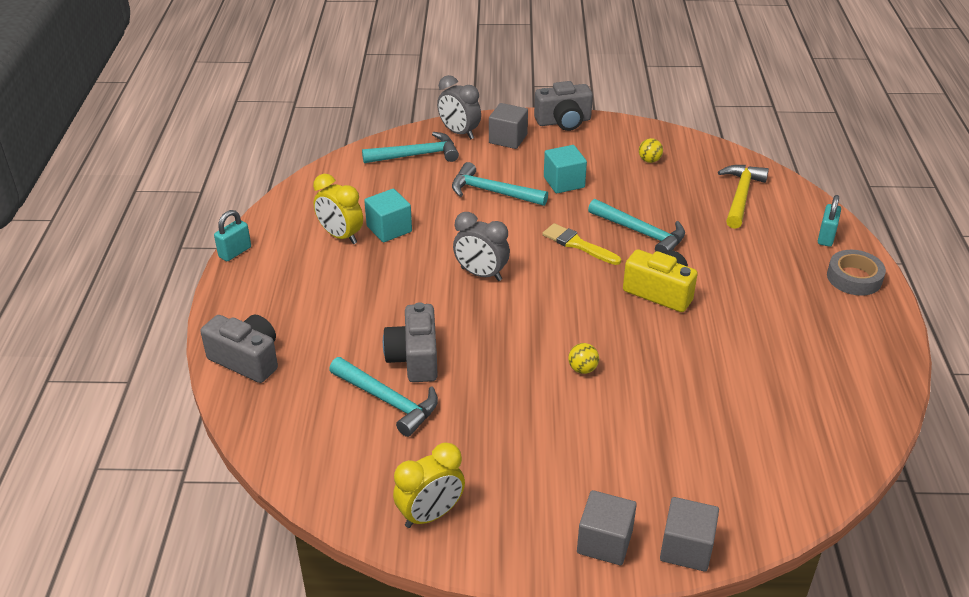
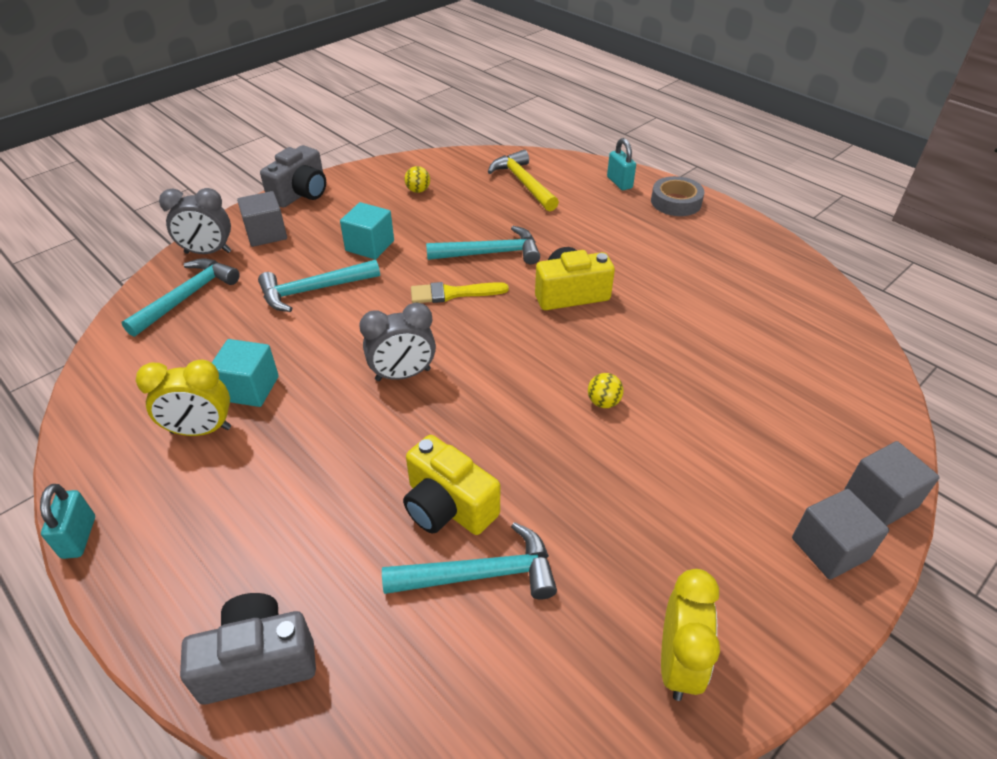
camera: 45 degrees left, 5 degrees up
(414, 358) = (448, 506): grey camera -> yellow camera

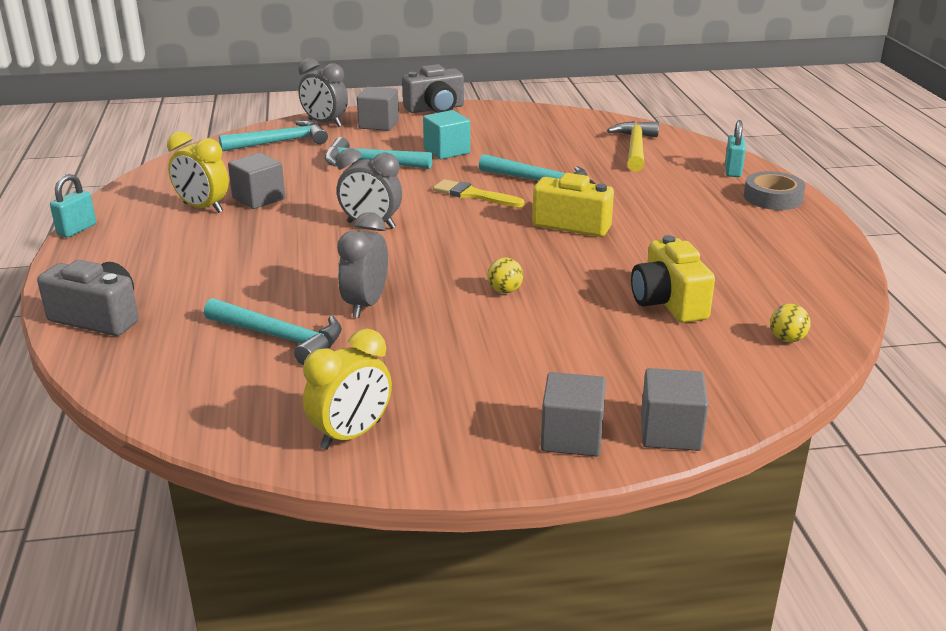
camera: 35 degrees right, 15 degrees down
(249, 388) = (259, 198): turquoise cube -> grey cube
(418, 190) = (533, 130): yellow ball -> yellow ball (787, 339)
(448, 506) = (306, 299): yellow camera -> yellow camera (668, 302)
(510, 484) = (365, 305): none -> grey clock

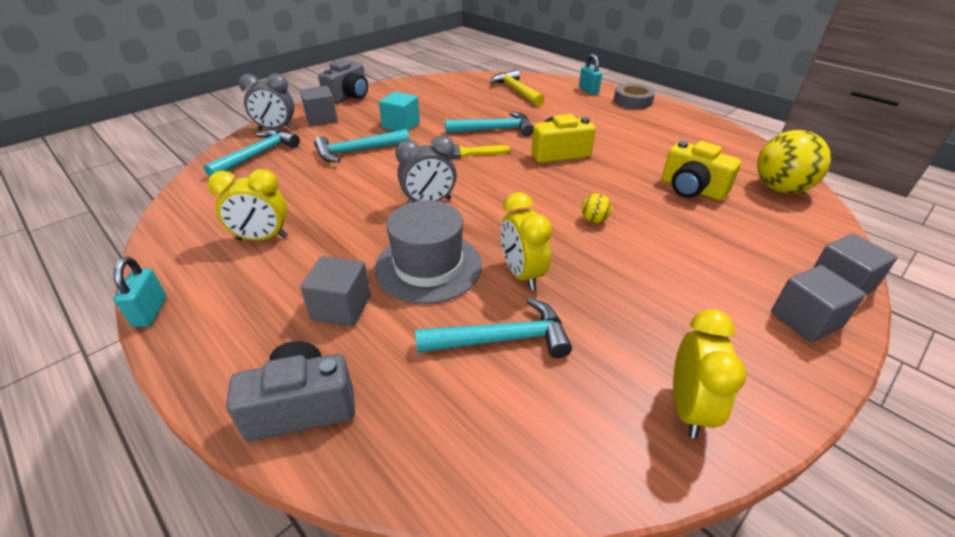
camera: 35 degrees left, 10 degrees up
(259, 198) = (304, 211): grey cube -> grey cube (341, 307)
(298, 271) = (428, 266): none -> grey hat
(365, 305) = (522, 274): grey clock -> yellow clock
(787, 339) = (780, 189): yellow ball -> yellow ball, size x2.27

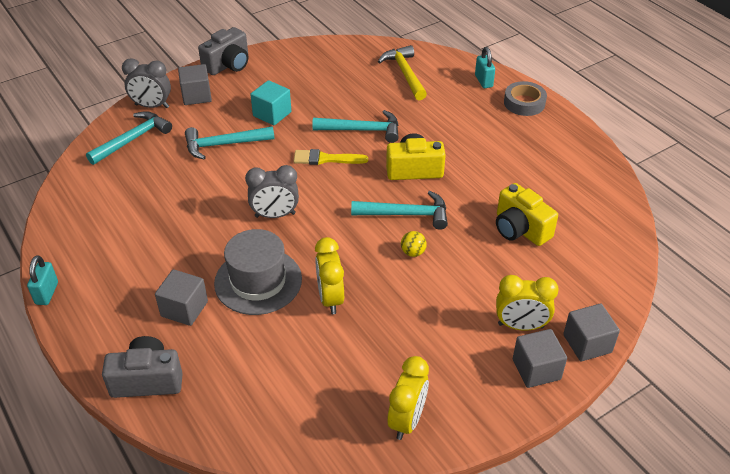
camera: 10 degrees right, 5 degrees up
(262, 238) = (130, 236): yellow clock -> yellow clock (520, 326)
(502, 339) = (296, 351): turquoise hammer -> turquoise hammer (406, 214)
(780, 189) = (605, 239): yellow ball -> none

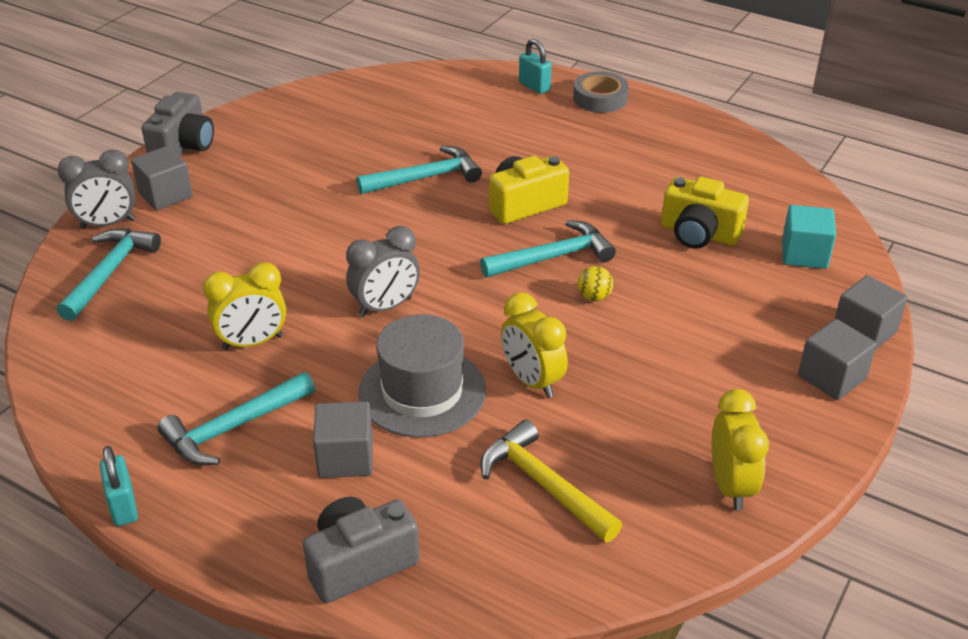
camera: 25 degrees left, 5 degrees down
(223, 145) = (250, 244): turquoise hammer -> turquoise hammer (233, 428)
(272, 114) = (290, 190): turquoise cube -> turquoise cube (804, 254)
(325, 159) = (403, 223): yellow brush -> none
(405, 73) = (431, 101): yellow hammer -> yellow hammer (543, 484)
(520, 326) = (779, 337): yellow clock -> yellow clock (252, 342)

